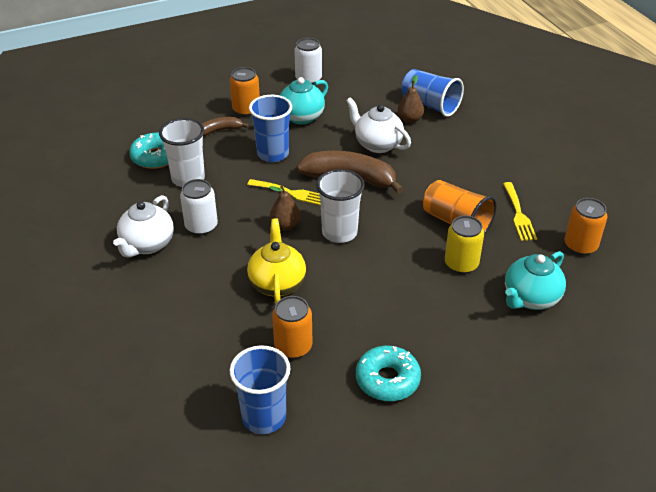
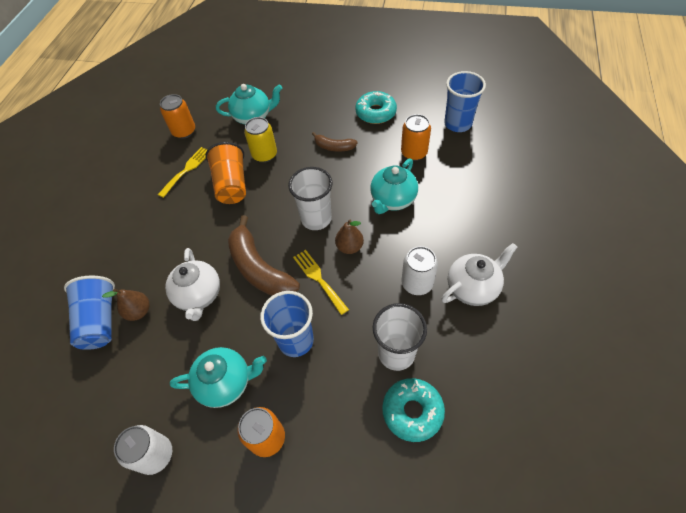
camera: 140 degrees left, 15 degrees up
(219, 130) = (320, 416): brown banana -> brown banana (334, 147)
(277, 283) = (392, 200): yellow teapot -> turquoise teapot

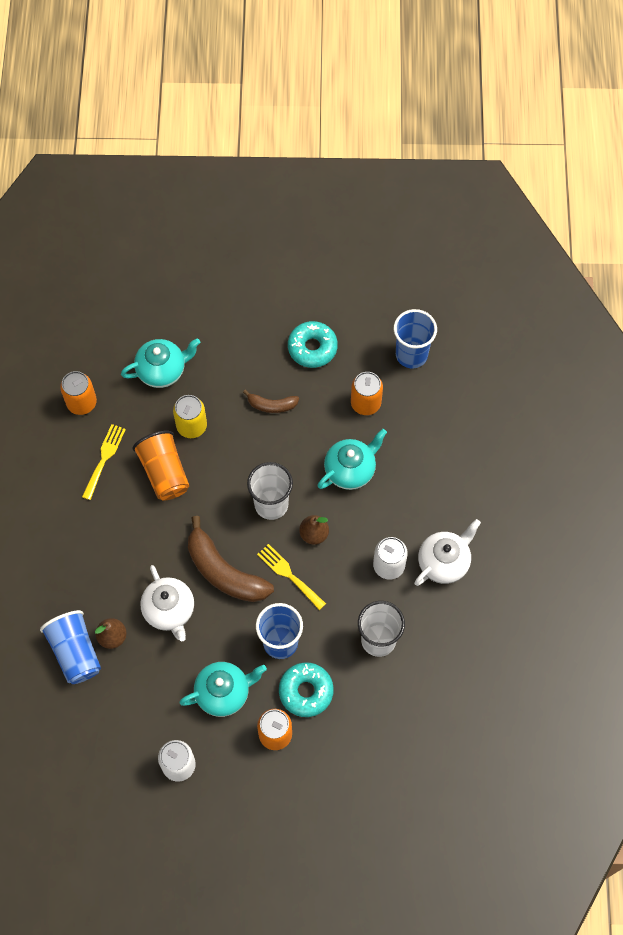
camera: 15 degrees left, 10 degrees up
(392, 200) = (350, 470): turquoise teapot -> turquoise teapot turned 150 degrees counterclockwise
(412, 411) = (400, 690): turquoise donut -> turquoise donut (306, 691)

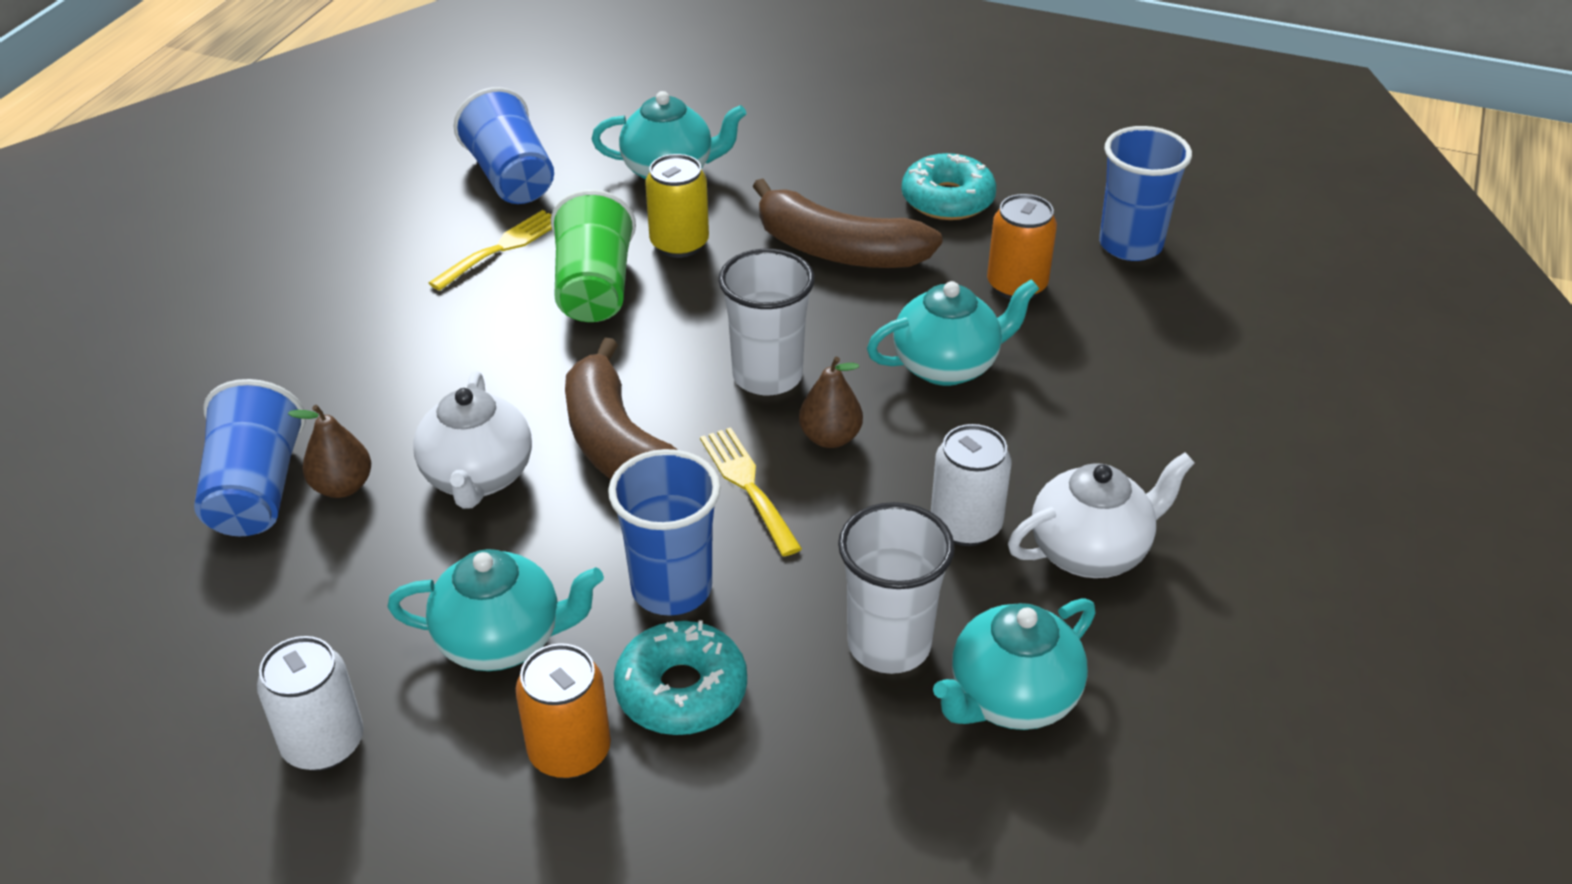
camera: 20 degrees right, 25 degrees down
(81, 403) = (511, 177): orange can -> blue cup
(164, 472) = (594, 288): orange cup -> green cup
(272, 405) = (838, 250): brown banana -> brown banana, size x1.91
(433, 650) = (1011, 698): none -> turquoise teapot

